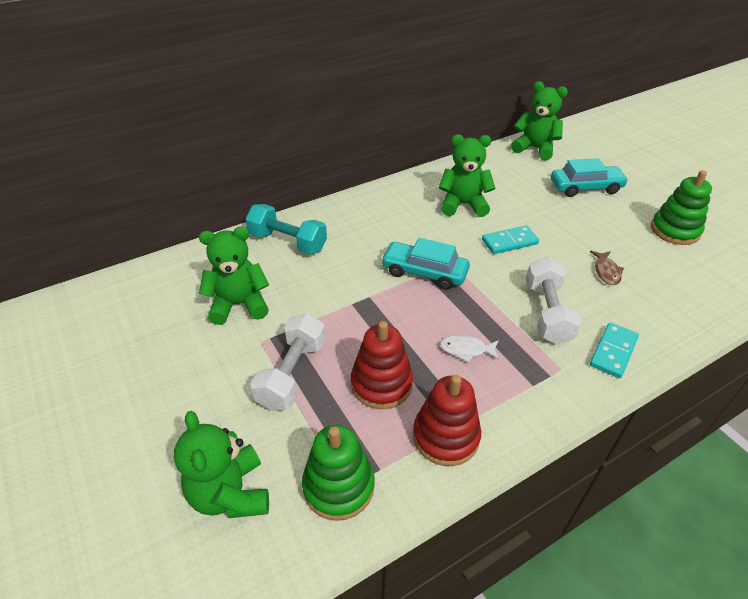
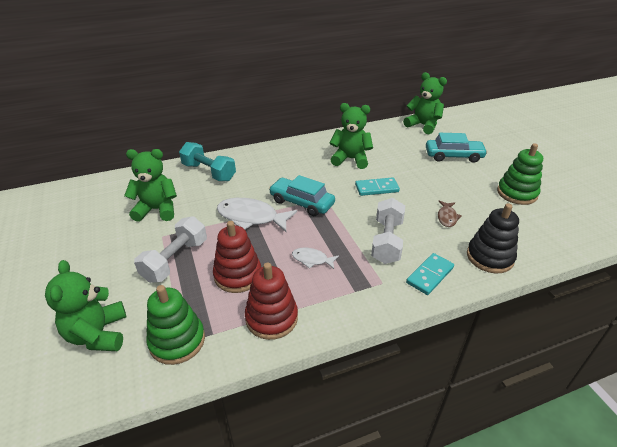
camera: 10 degrees right, 5 degrees down
(368, 300) = (251, 217): none -> white fish
(672, 318) = (489, 257): none -> black stacking toy

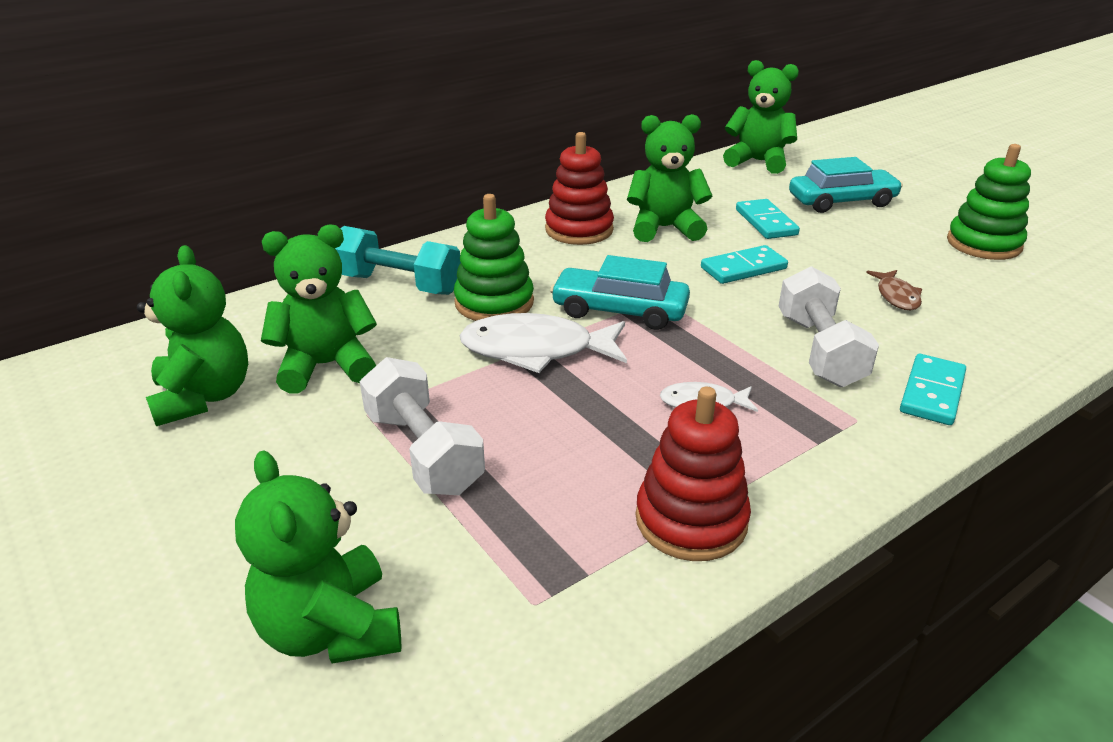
camera: 15 degrees left, 5 degrees down
(101, 216) = (204, 397): none -> green teddy bear
(175, 260) = (423, 452): white dumbbell -> white dumbbell turned 45 degrees counterclockwise
(177, 341) = (520, 603): green stacking toy -> green stacking toy (494, 302)
(238, 275) = (573, 456): red stacking toy -> red stacking toy (579, 230)
(405, 163) = (766, 222): none -> turquoise domino
(489, 257) = (1010, 347): black stacking toy -> none

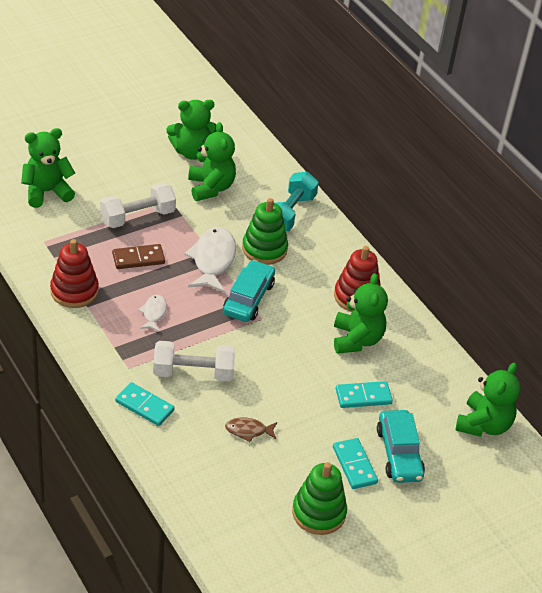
camera: 90 degrees right, 10 degrees up
(556, 437) = (138, 258): none -> brown domino
(743, 268) = (294, 366): turquoise domino -> turquoise domino (354, 465)

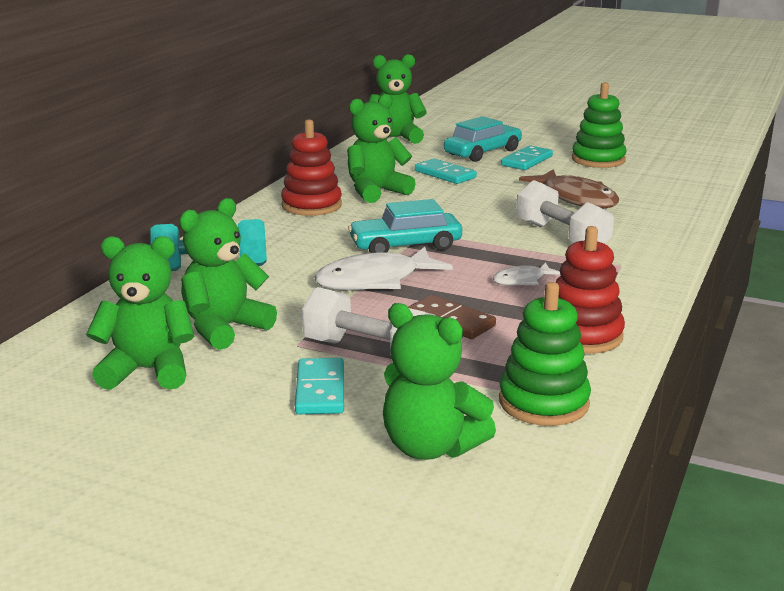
camera: 120 degrees left, 20 degrees down
(144, 406) = (648, 242): turquoise domino -> turquoise domino (320, 390)
(192, 152) = (148, 371): green teddy bear -> green teddy bear turned 45 degrees counterclockwise
(248, 431) = (576, 198): brown fish -> brown fish, size x1.91
(264, 249) = (305, 262): green stacking toy -> green stacking toy (543, 402)

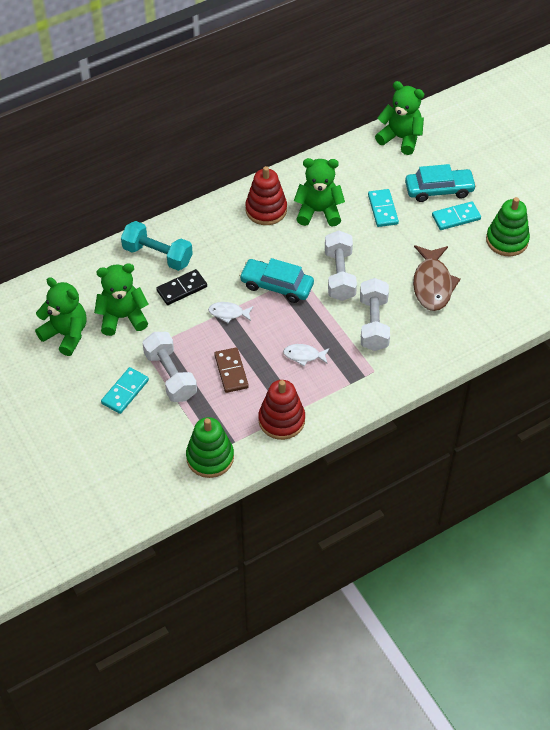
camera: 35 degrees right, 30 degrees up
(282, 282) = (182, 289): none -> black domino
(375, 280) = (228, 313): white fish -> white fish, size x0.52
(430, 447) = (135, 457): green teddy bear -> none
(468, 220) = (339, 275): none -> white dumbbell

